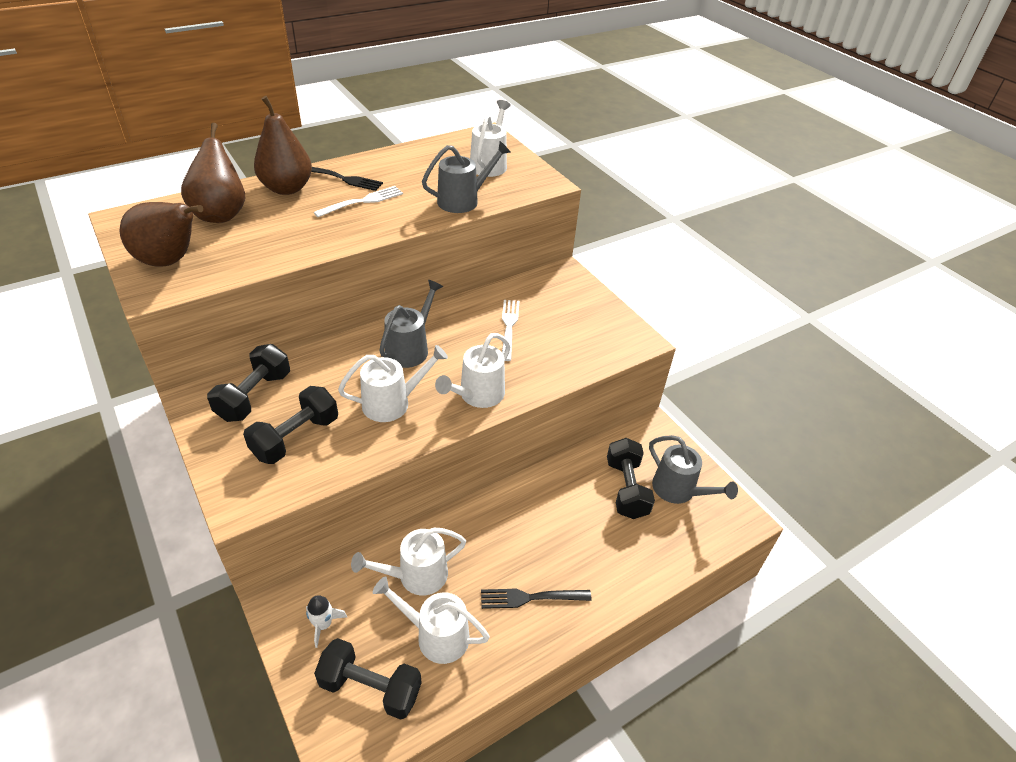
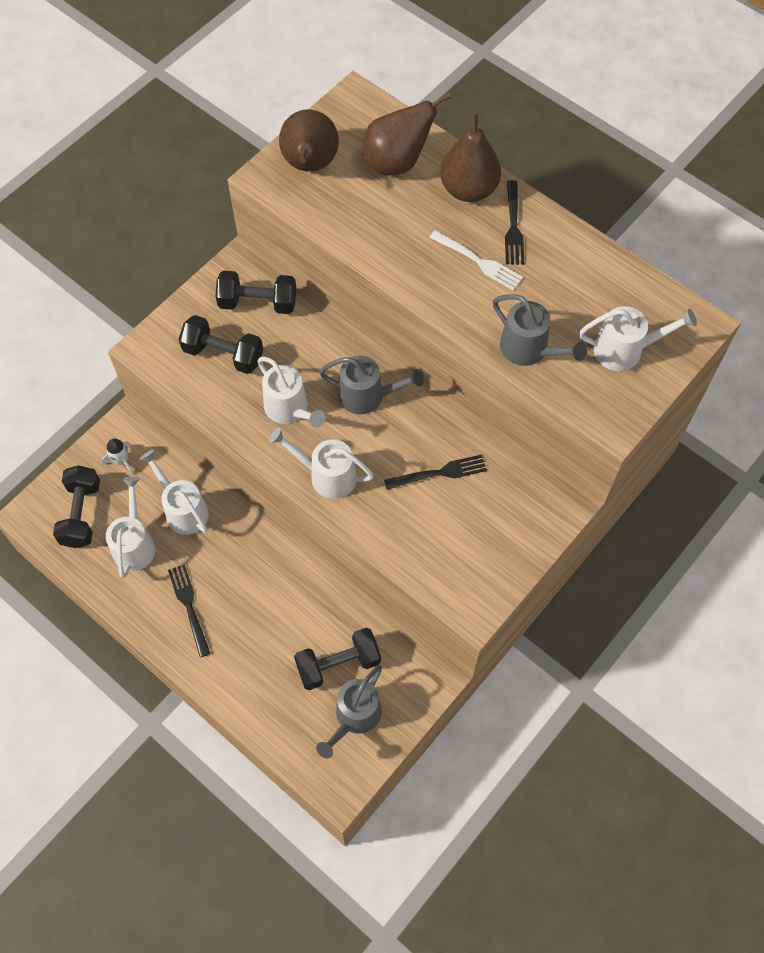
camera: 75 degrees right, 20 degrees up
(509, 327) = (439, 473): white fork -> black fork

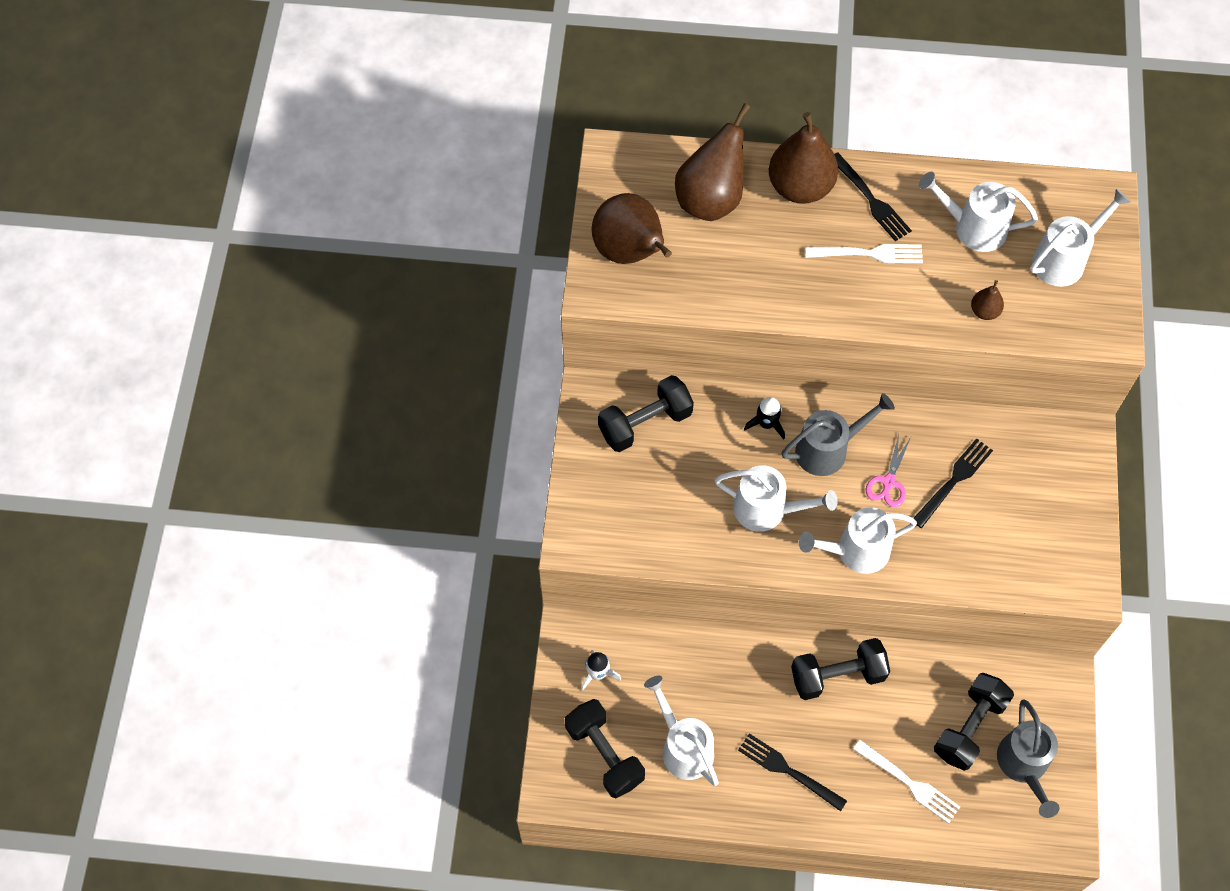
camera: 35 degrees left, 0 degrees up
(183, 509) = (700, 681): white watering can -> white watering can (972, 228)
(223, 354) = (657, 496): black dumbbell -> black dumbbell (837, 675)
(263, 672) = (909, 783): none -> white fork
(340, 353) = (766, 423): none -> black rocket
(391, 444) = (888, 482): none -> pink scissors
(529, 350) = (984, 311): grey watering can -> brown pear

